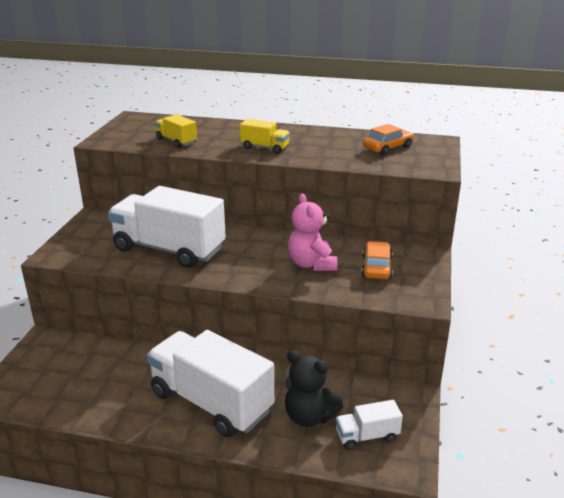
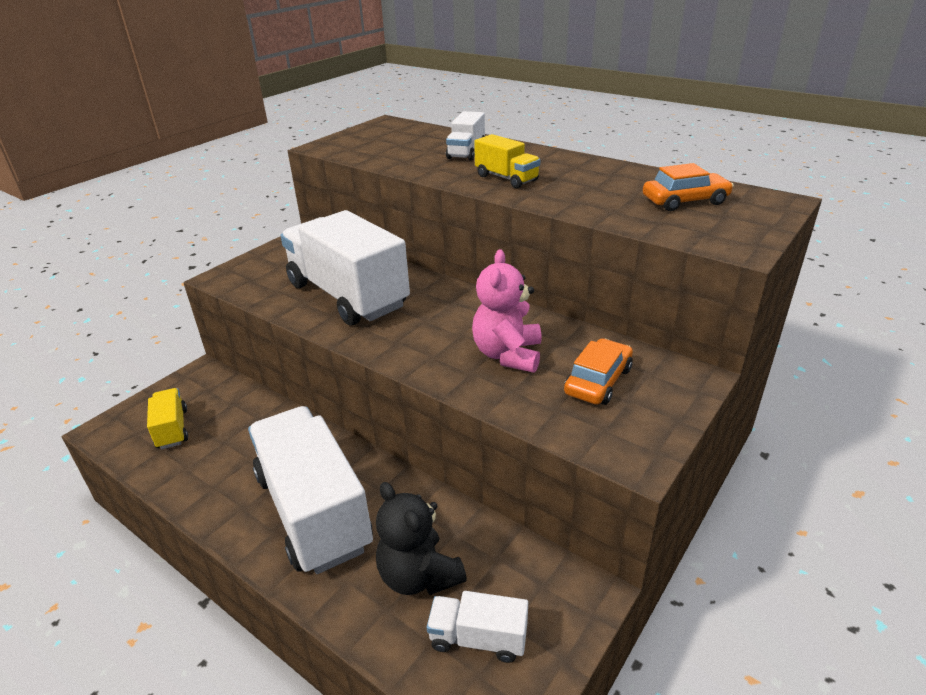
camera: 25 degrees right, 5 degrees up
(176, 141) = (405, 156): yellow truck -> yellow truck (172, 429)
(218, 133) = (466, 152): none -> white truck

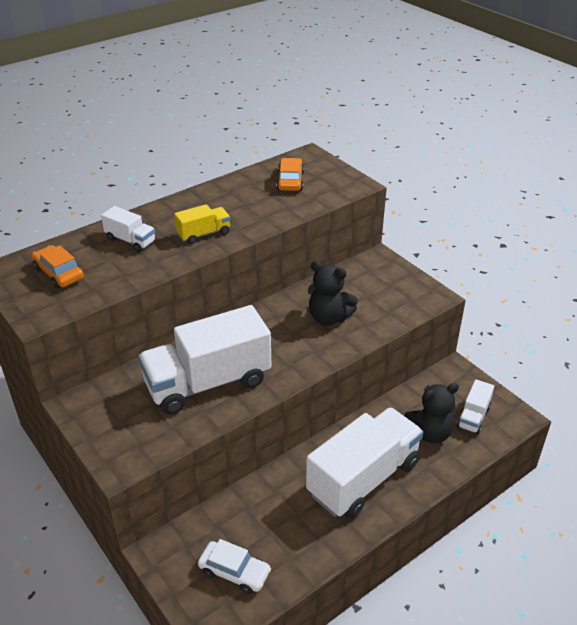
camera: 75 degrees left, 5 degrees up
(172, 429) = (234, 572): yellow truck -> white car
(313, 511) = (363, 478): white truck -> white truck turned 150 degrees clockwise
(508, 355) = (328, 318): pink teddy bear -> black teddy bear
(598, 381) = (369, 290): orange car -> orange car (59, 273)

